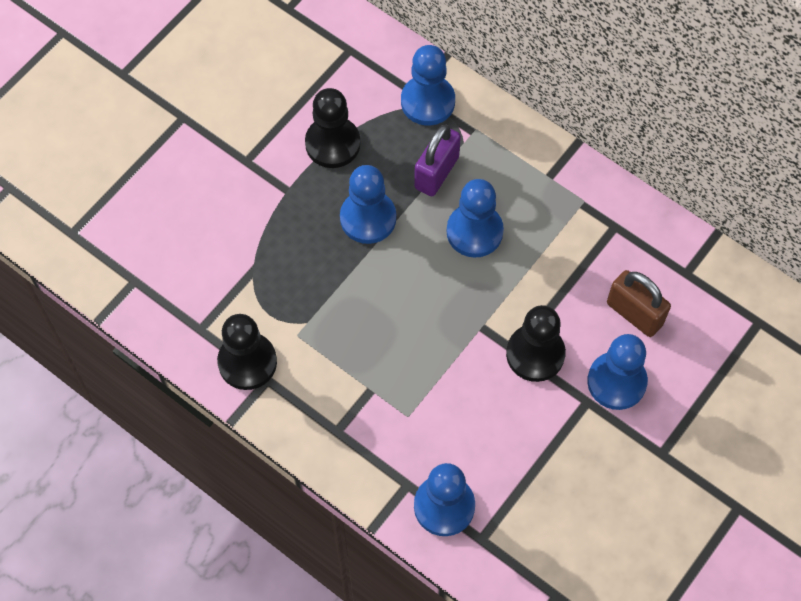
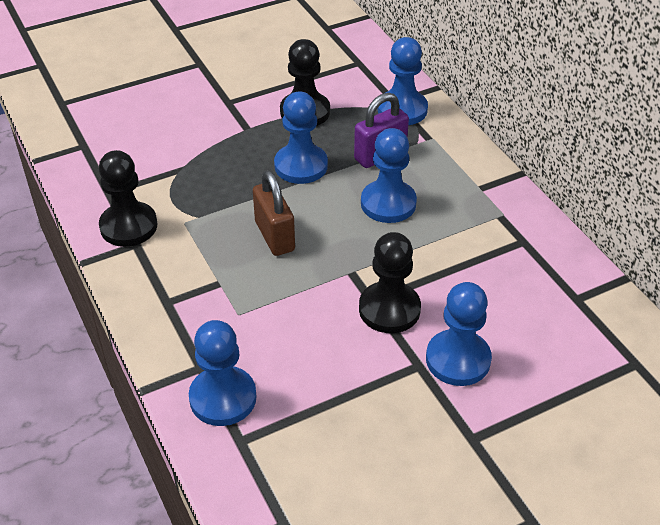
camera: 25 degrees right, 20 degrees down
(634, 313) = (506, 312): brown padlock -> brown padlock (274, 236)

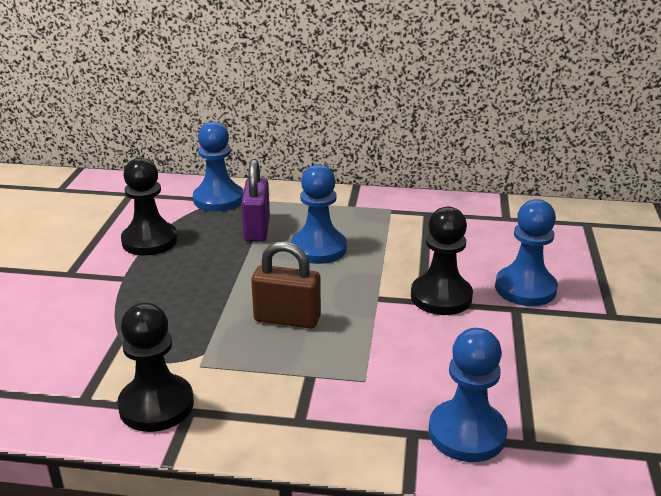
camera: 55 degrees left, 15 degrees down
(301, 166) = (215, 270): blue pawn -> none

